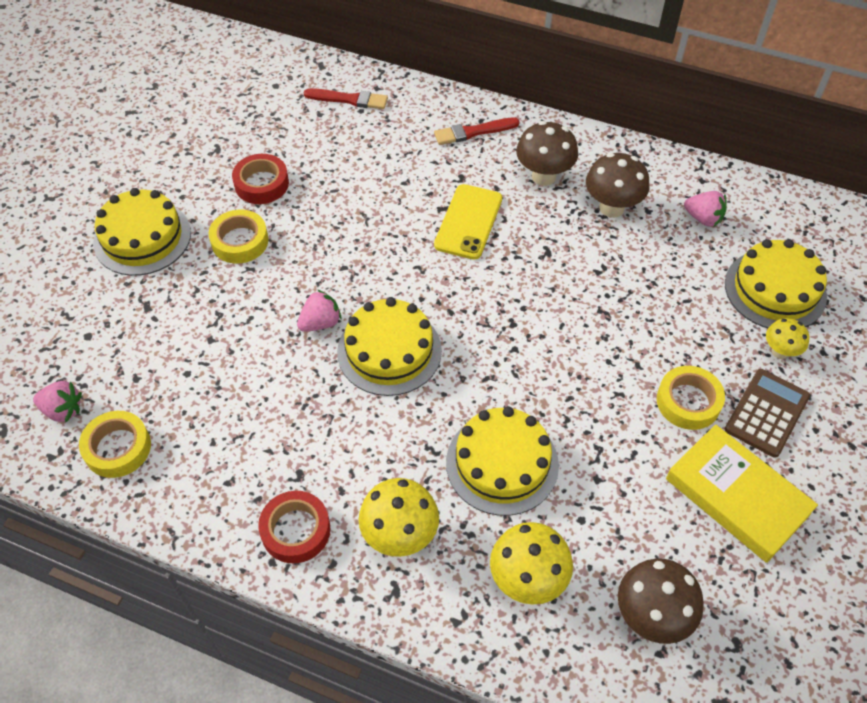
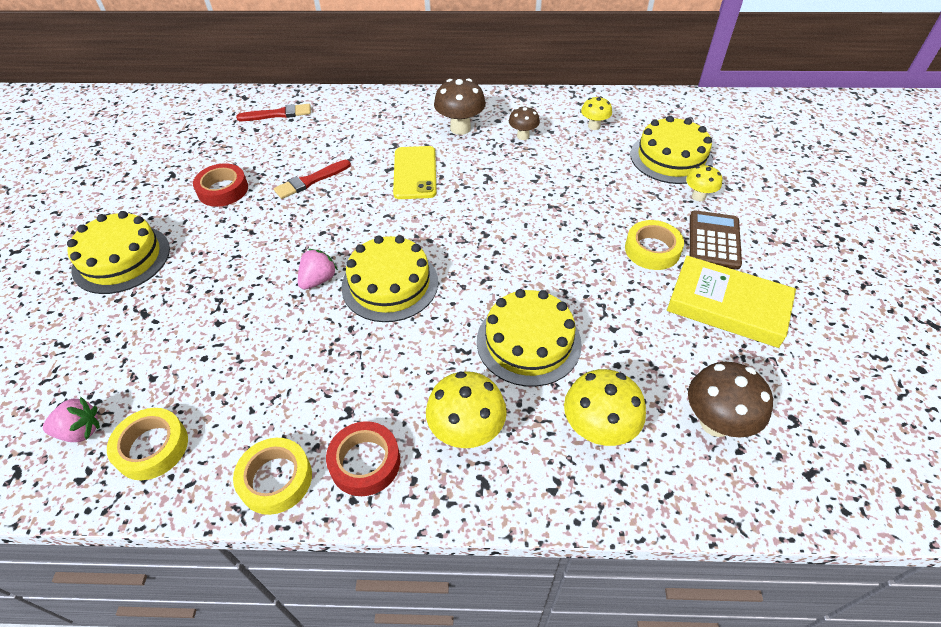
camera: 20 degrees left, 5 degrees down
(240, 241) = (218, 237): yellow tape -> yellow tape (276, 479)
(473, 132) = (390, 113): red brush -> red brush (311, 181)
(611, 208) = (523, 136): brown mushroom -> brown mushroom, size x0.60
(703, 218) = (594, 126): pink strawberry -> yellow mushroom

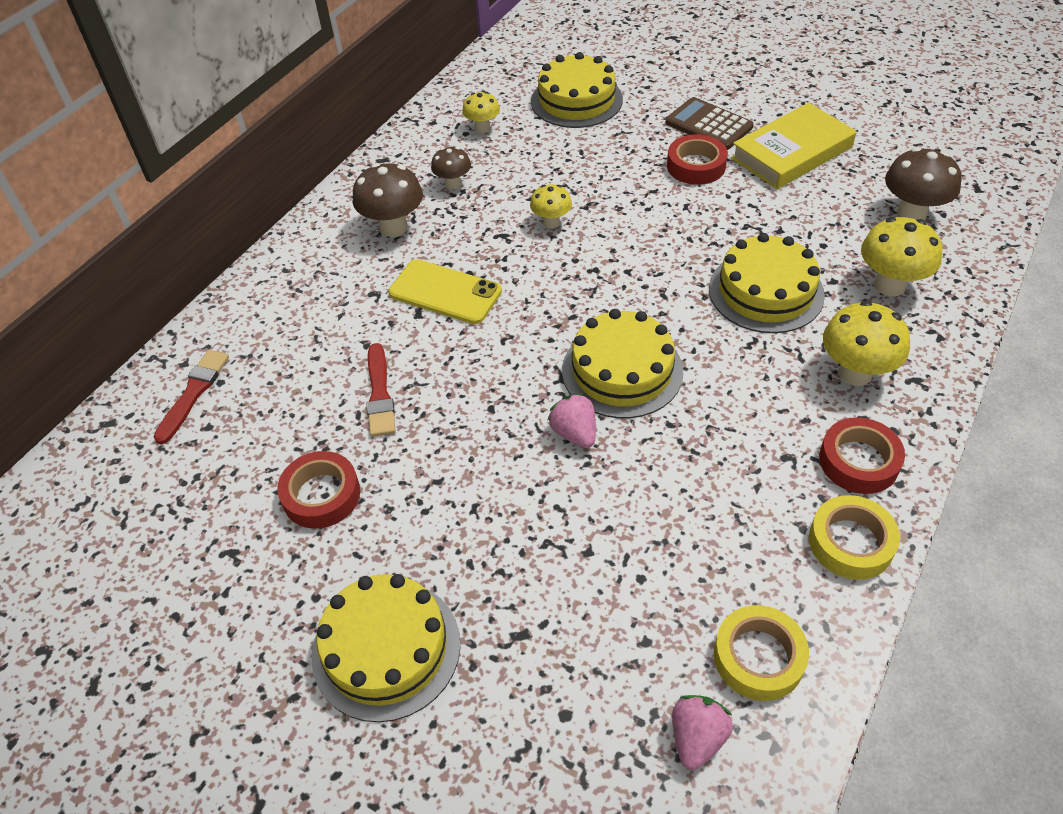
camera: 60 degrees left, 0 degrees up
(652, 250) = (696, 166): yellow tape -> red tape
(698, 196) = (645, 108): yellow mushroom -> yellow mushroom (551, 222)

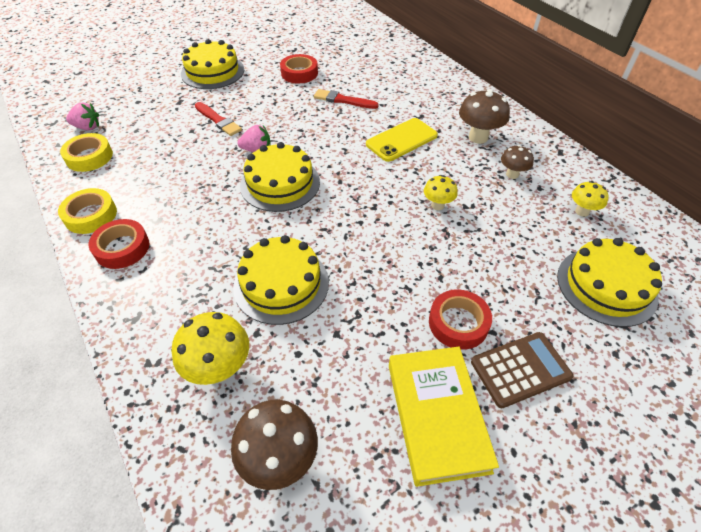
camera: 115 degrees right, 0 degrees up
(193, 393) = (391, 54): red brush -> red brush (218, 120)
(697, 738) = (87, 127): pink strawberry -> pink strawberry turned 45 degrees counterclockwise
(855, 373) = (173, 288): yellow mushroom -> none

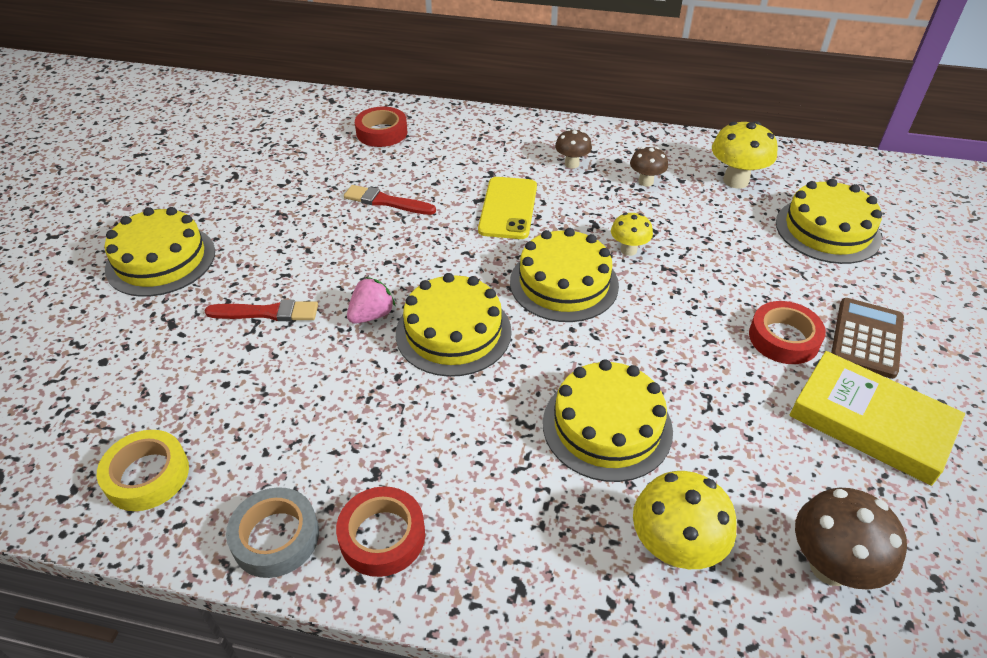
camera: 45 degrees left, 5 degrees down
(87, 127) = (75, 443): pink strawberry -> none
(91, 215) = (276, 537): yellow tape -> grey tape
(299, 73) = (286, 199): red tape -> red tape (382, 132)
(343, 100) = (386, 202): red brush -> red brush turned 45 degrees clockwise
(371, 198) = (564, 283): none -> yellow cake
(478, 137) = (571, 164): brown mushroom -> brown mushroom, size x0.60
(582, 211) = (735, 181): yellow mushroom -> yellow mushroom, size x1.66

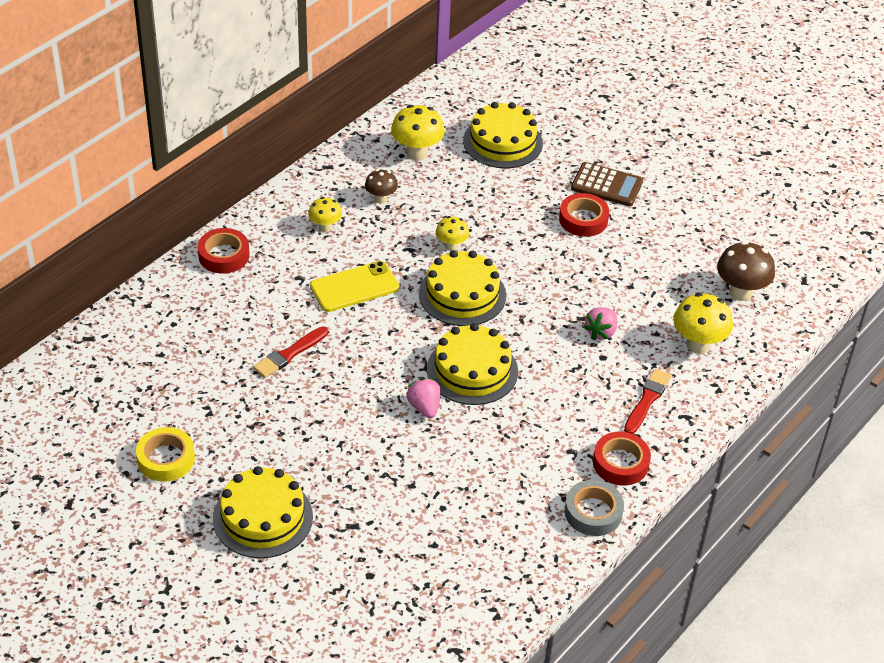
camera: 65 degrees left, 0 degrees up
(147, 475) = (504, 567): yellow tape -> yellow tape (166, 459)
(267, 313) = (380, 466): red brush -> red brush (647, 400)
(382, 132) = (179, 322): red tape -> red tape (224, 255)
(508, 208) = (354, 287): yellow phone -> yellow phone turned 60 degrees counterclockwise
(571, 164) = (325, 227): brown mushroom -> yellow mushroom
(607, 426) = (601, 332): yellow cake -> pink strawberry
(866, 338) = (606, 185): brown calculator -> brown calculator turned 150 degrees clockwise
(871, 422) = (666, 222): yellow book -> none

